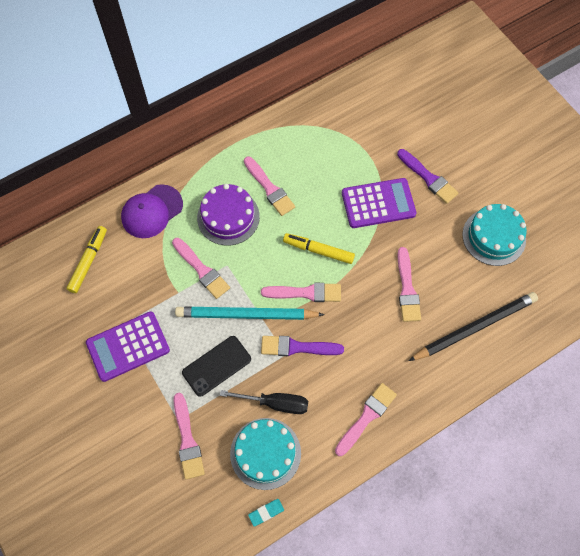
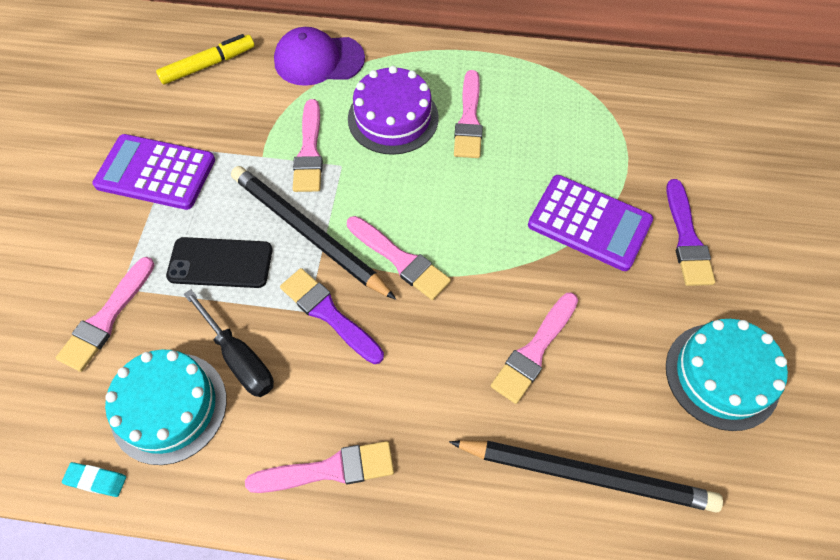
camera: 40 degrees right, 5 degrees down
(246, 315) = (309, 233): turquoise pencil -> black pencil
(318, 251) = (462, 224): yellow marker -> none

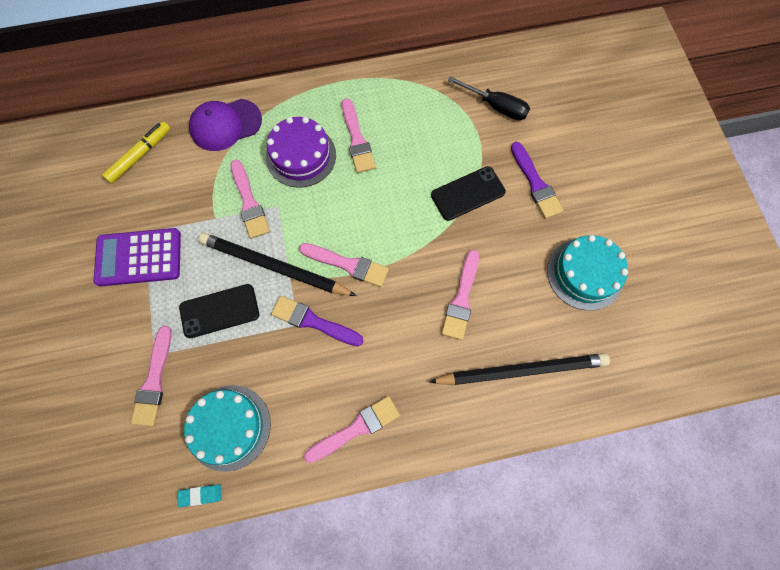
camera: 20 degrees left, 10 degrees up
(240, 359) = (264, 375): black screwdriver -> black screwdriver (496, 107)
(589, 223) = (468, 193): purple calculator -> black phone

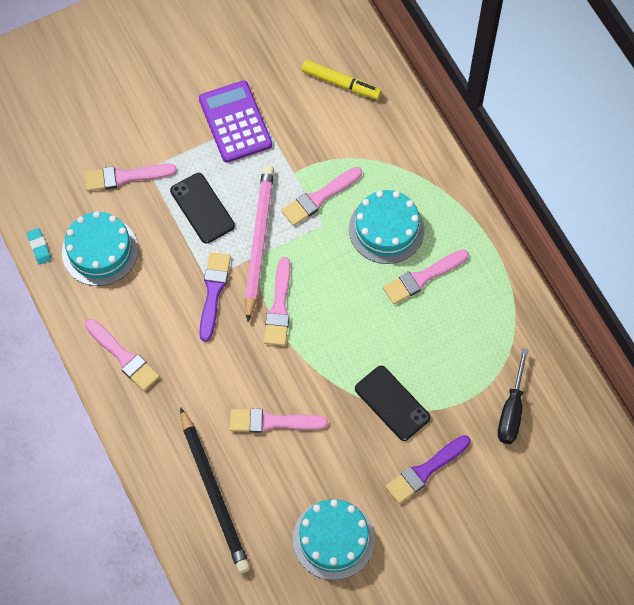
camera: 75 degrees right, 5 degrees down
(225, 125) = (400, 147): purple cap -> none
(275, 267) = (259, 242): black pencil -> pink pencil
(301, 156) = (386, 229): purple cake -> turquoise cake

